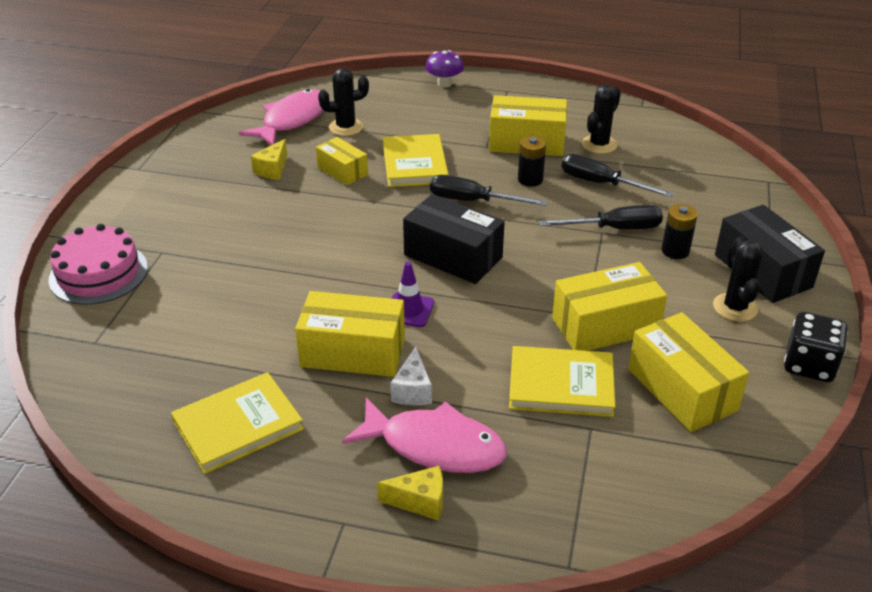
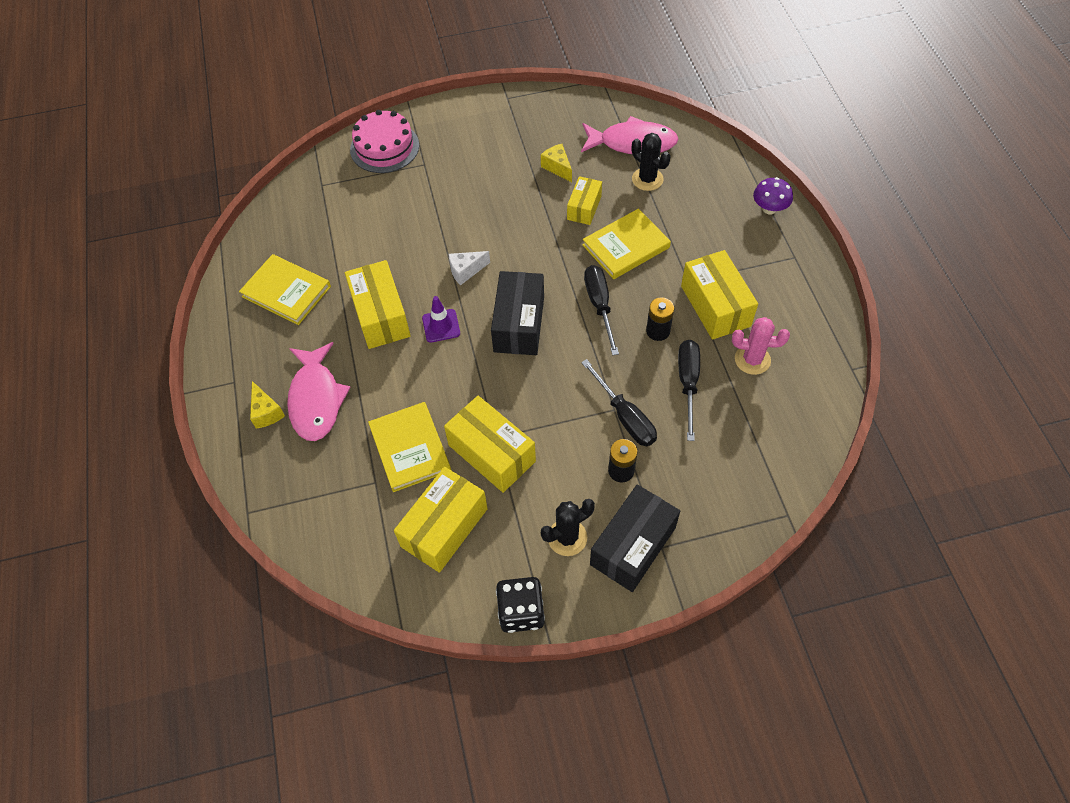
camera: 65 degrees right, 20 degrees up
(272, 169) = (557, 167): yellow cheese -> yellow cheese turned 60 degrees clockwise
(412, 390) = (361, 365): white cheese -> white cheese (466, 271)
(599, 144) = (752, 360): black cactus -> pink cactus

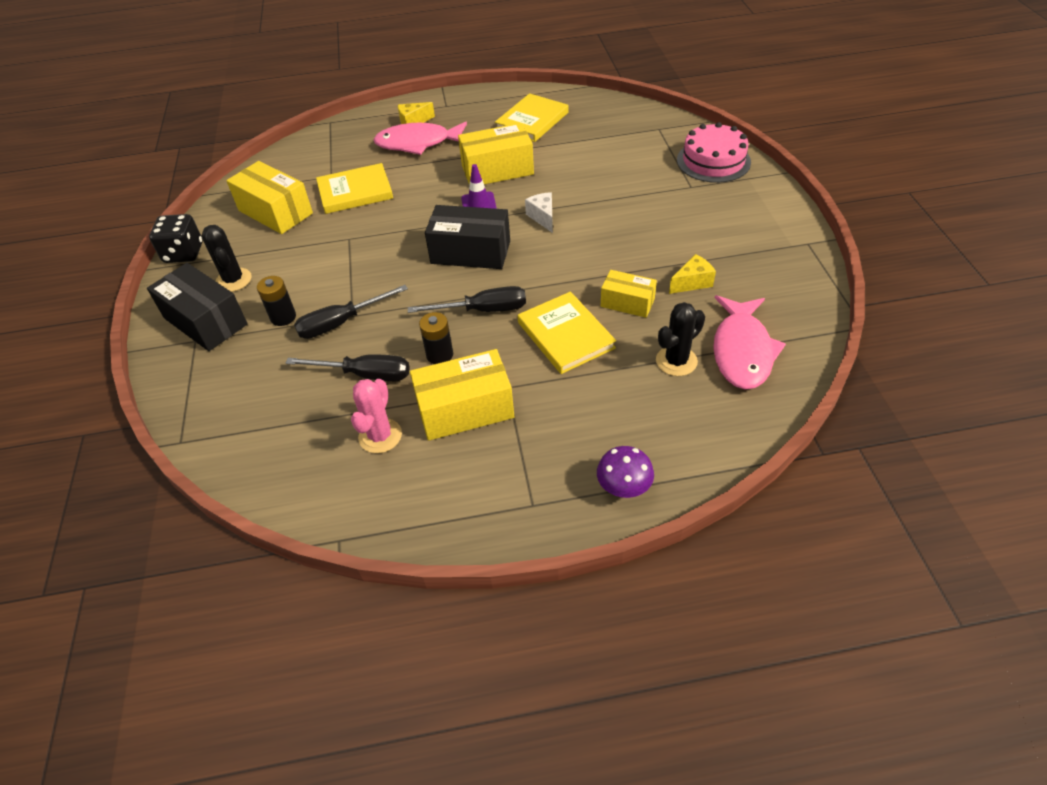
camera: 95 degrees right, 10 degrees down
(491, 453) = (333, 236): yellow box -> none

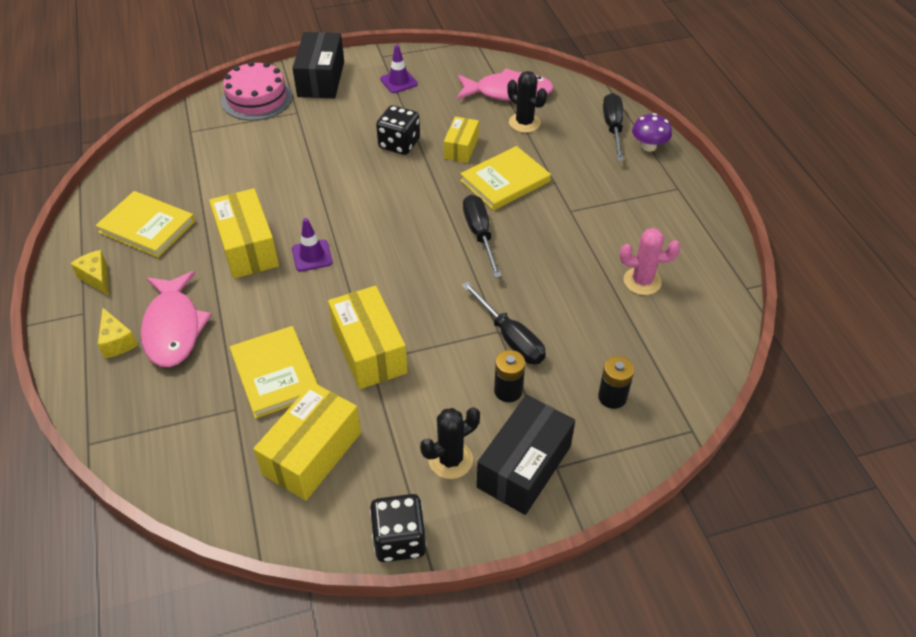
camera: 100 degrees left, 0 degrees up
(365, 374) = (576, 305): black screwdriver -> black screwdriver (613, 128)
(439, 355) = (541, 257): black battery -> black battery (612, 397)
(465, 409) = (600, 233): yellow box -> yellow box (369, 350)
(470, 252) = (395, 253): black box -> black box (321, 79)
(543, 217) = (339, 205): white cheese -> none
(636, 256) = (399, 144): none -> black dice
(692, 282) = (433, 114): yellow cheese -> yellow cheese (97, 278)
(755, 256) = (399, 82): none -> purple traffic cone

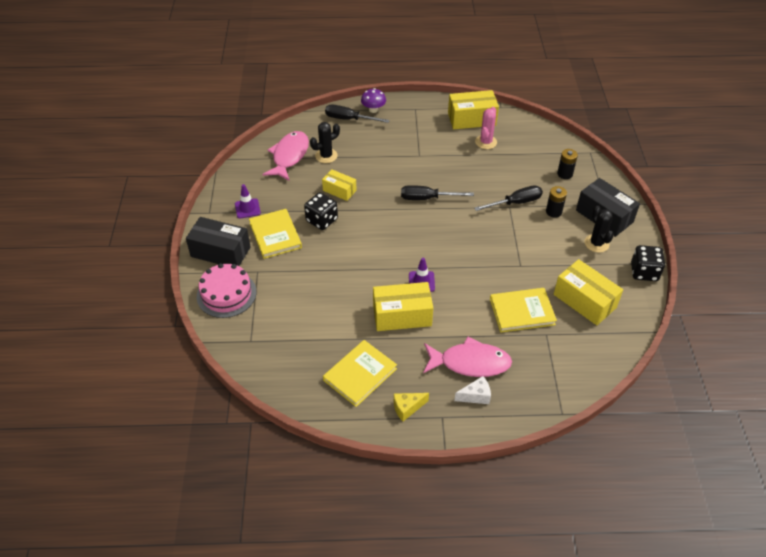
camera: 75 degrees left, 0 degrees up
(117, 342) = (475, 396): yellow cheese -> white cheese
(369, 350) = (512, 265): yellow box -> yellow box (471, 119)
(505, 181) = (381, 177): yellow book -> yellow book (275, 235)

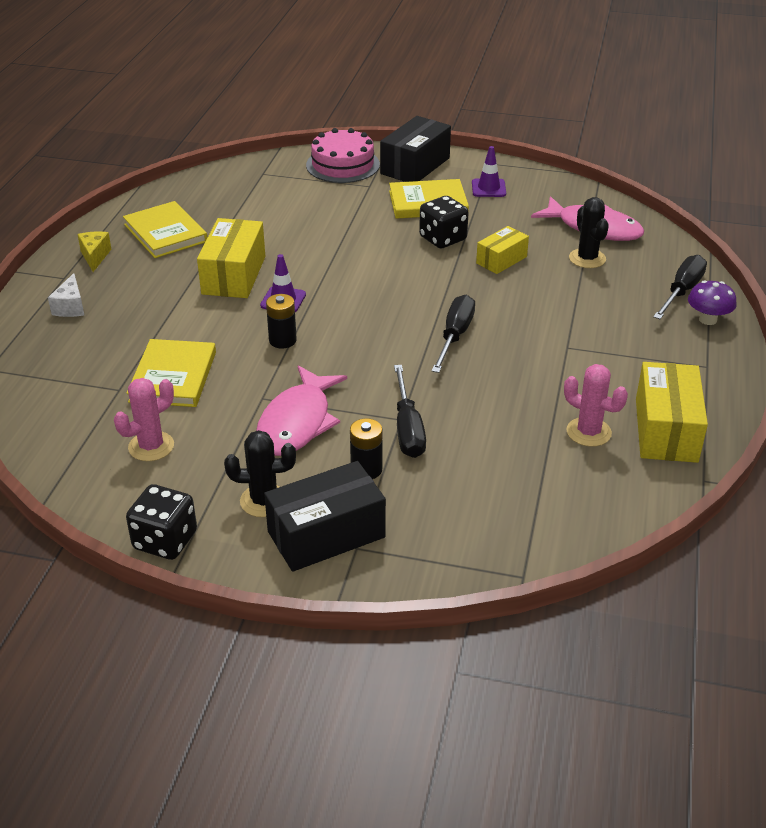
camera: 105 degrees right, 10 degrees down
(470, 362) = (122, 313): pink fish -> pink fish (297, 423)
(564, 174) = (465, 515): black battery -> black battery (282, 340)
(584, 301) = (151, 446): yellow box -> pink cactus

